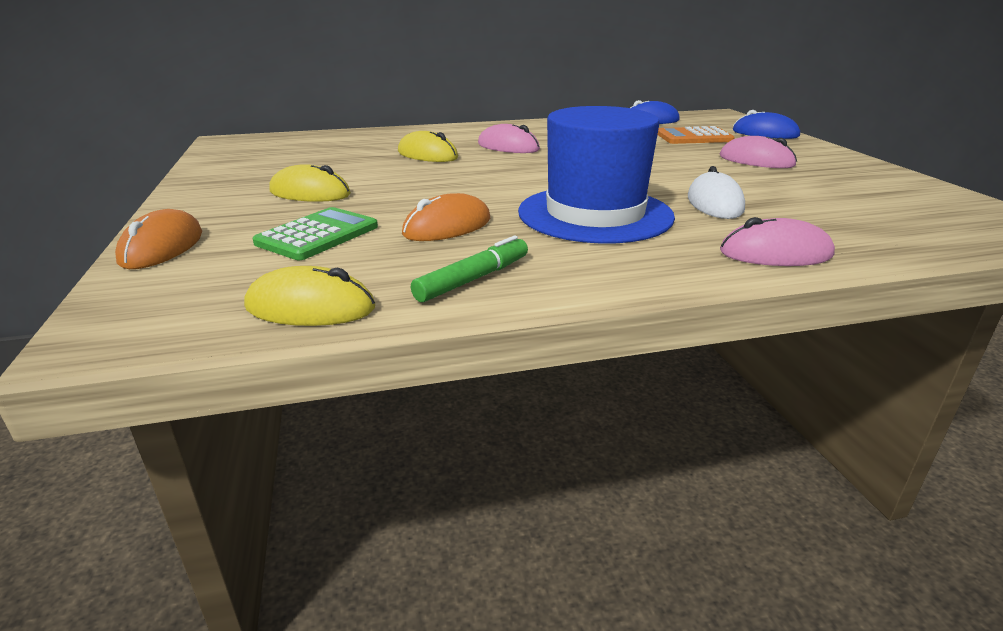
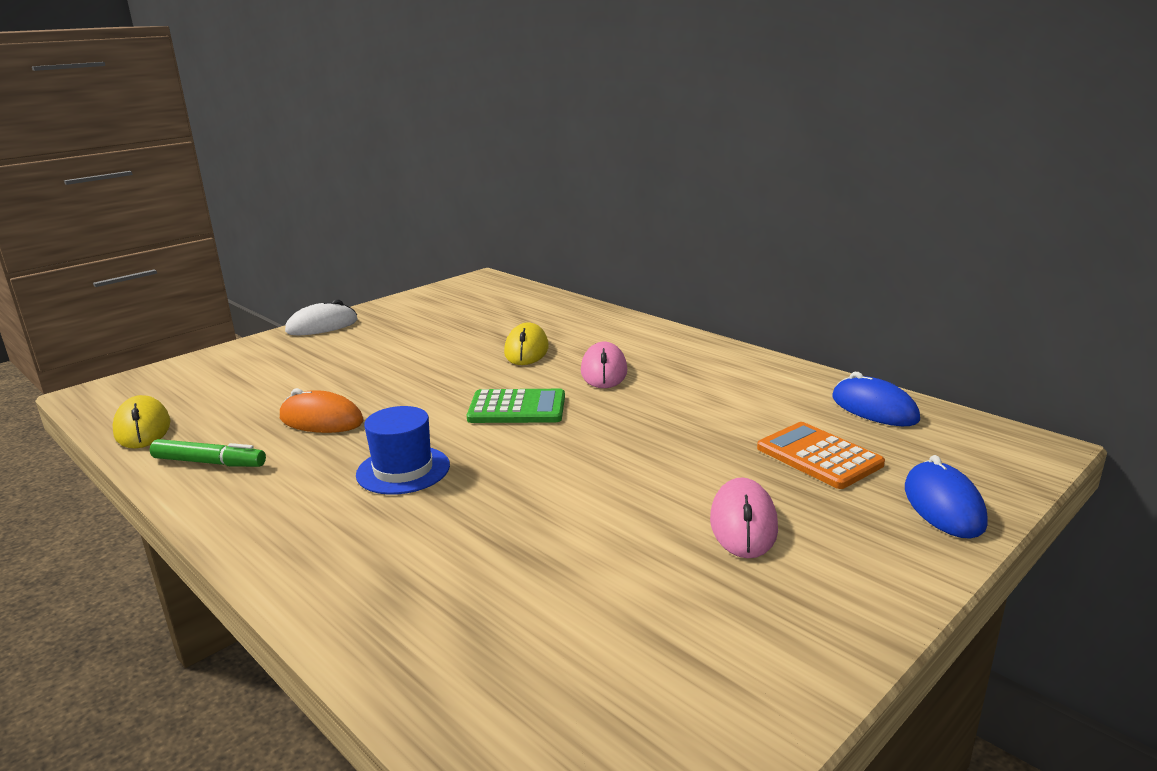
camera: 60 degrees right, 5 degrees down
(162, 247) = (227, 355): orange mouse -> none
(310, 193) = (369, 350): yellow mouse -> none
(317, 235) = (274, 385): green calculator -> green calculator (517, 408)
(595, 214) = (403, 470): blue hat -> blue hat, size x0.55
(714, 203) = (498, 527): white mouse -> white mouse (322, 326)
(775, 253) = (342, 591): pink mouse -> none

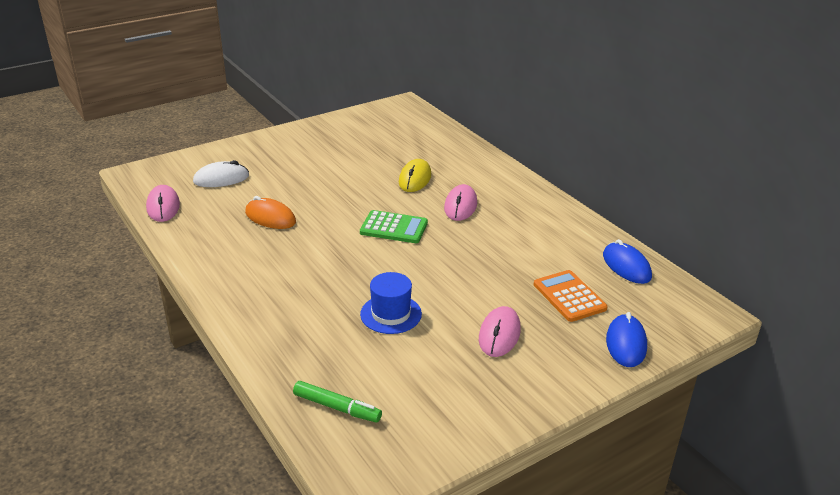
camera: 10 degrees right, 10 degrees up
(143, 428) = (163, 206): yellow mouse -> pink mouse
(209, 462) = (201, 239): green marker -> green marker (337, 407)
(322, 326) = (282, 135): white mouse -> white mouse (221, 179)
(403, 470) = (312, 264): blue hat -> blue hat (391, 314)

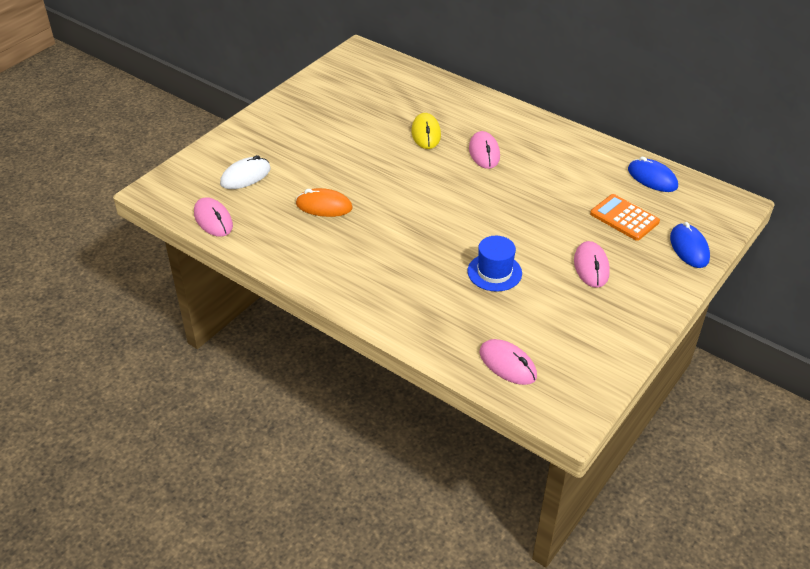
camera: 20 degrees left, 10 degrees up
(337, 407) = (507, 364): green marker -> pink mouse
(394, 228) = (441, 189): green calculator -> none

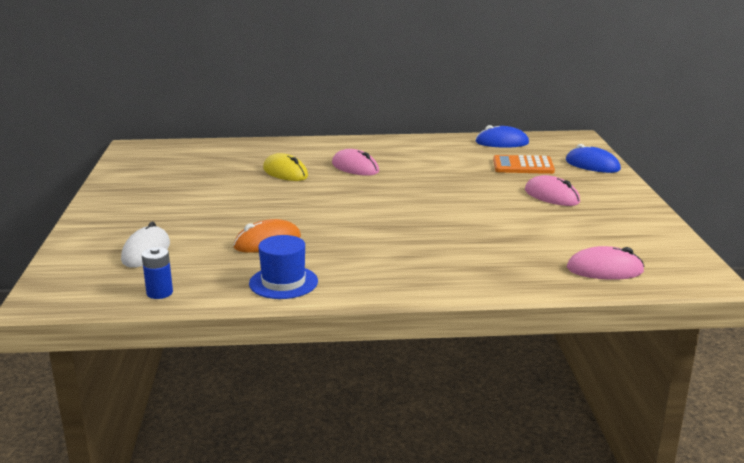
camera: 40 degrees left, 20 degrees down
(213, 220) = (159, 293): pink mouse -> blue battery
(494, 272) = (491, 225): blue hat -> blue hat (283, 282)

